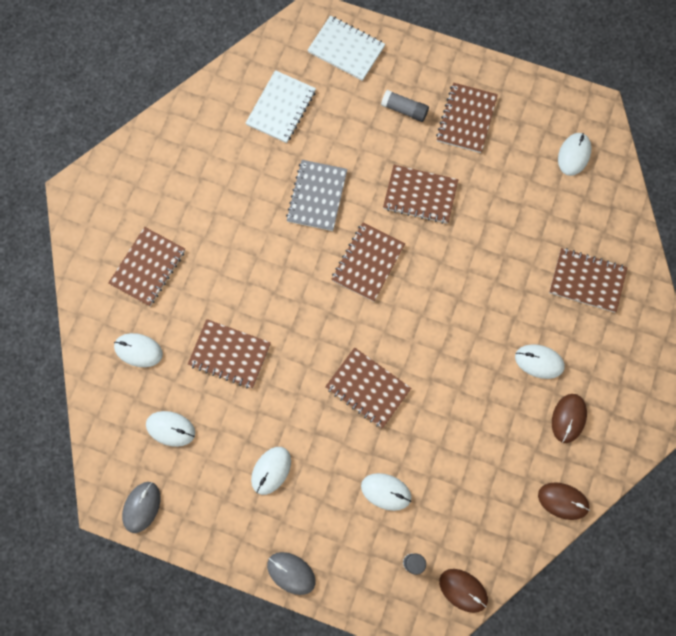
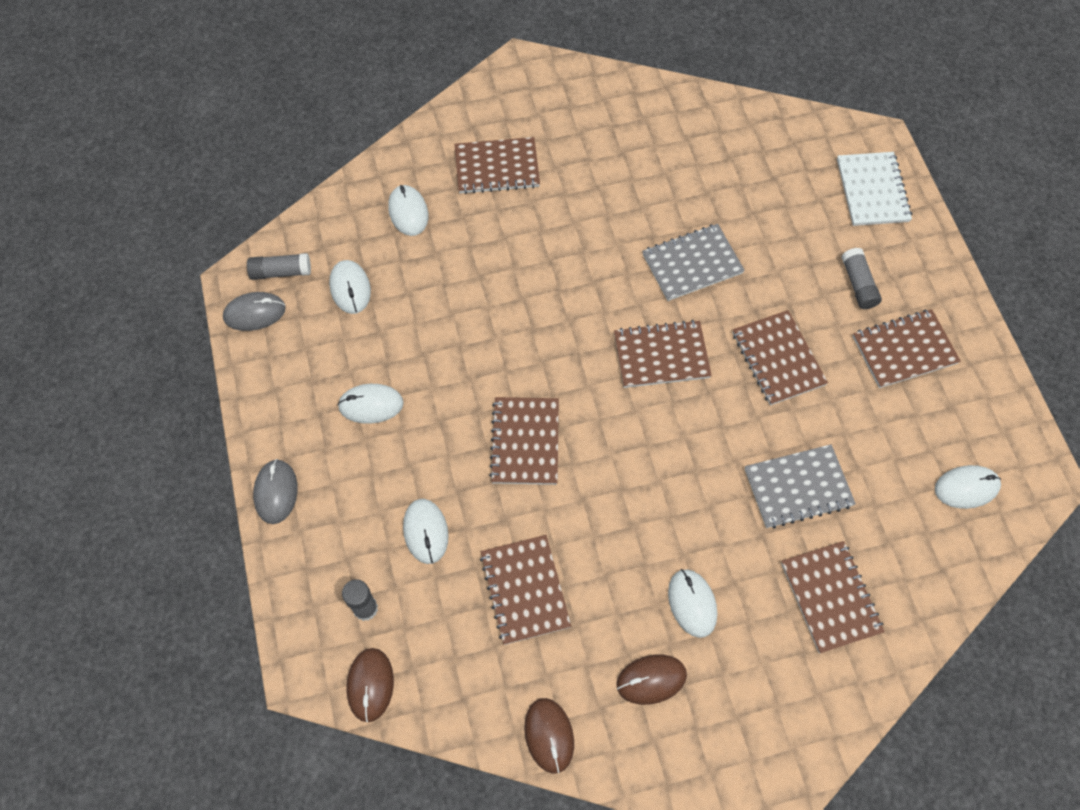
camera: 55 degrees right, 10 degrees down
(121, 468) = (281, 272): none -> grey glue stick
(229, 354) = (463, 291): brown notebook -> brown notebook (525, 590)
(281, 108) = (756, 174): white notebook -> none
(510, 247) = (798, 487): none -> grey notebook

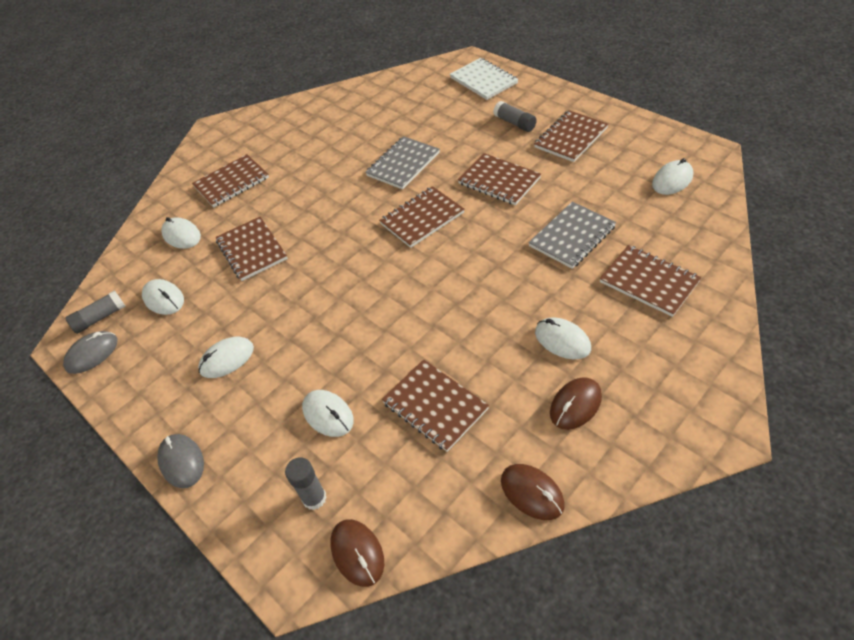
camera: 25 degrees left, 15 degrees down
(525, 442) = (364, 316): brown notebook -> brown notebook (252, 250)

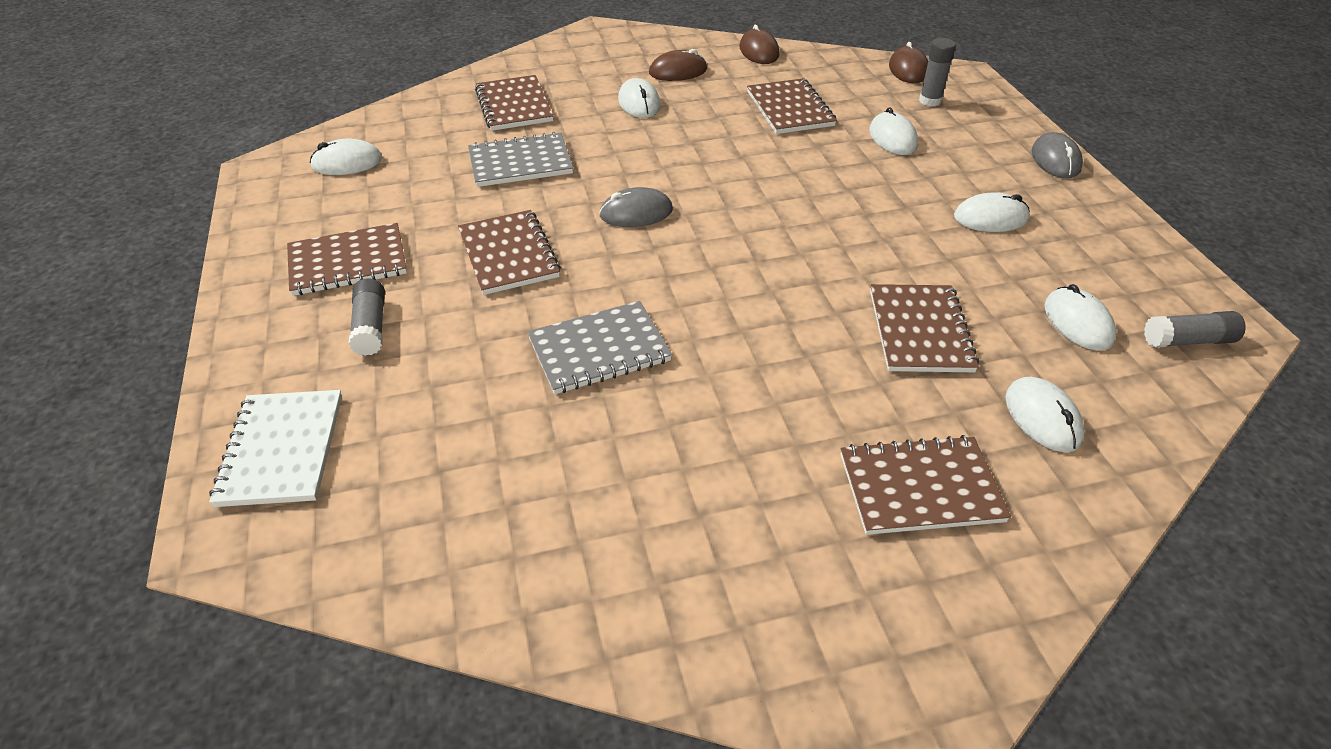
camera: 155 degrees left, 5 degrees down
(92, 354) = (1189, 297): grey mouse -> grey mouse (636, 213)
(422, 218) = (652, 257): brown notebook -> none

